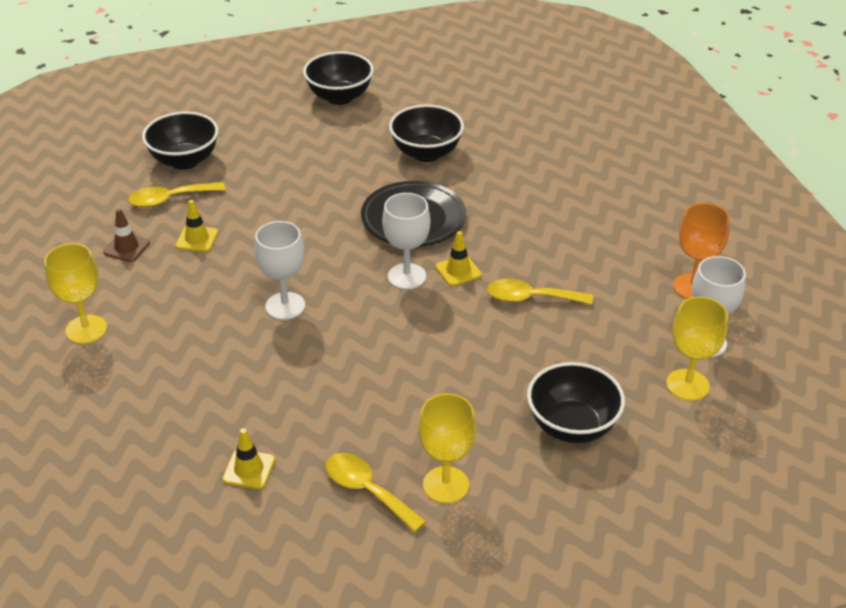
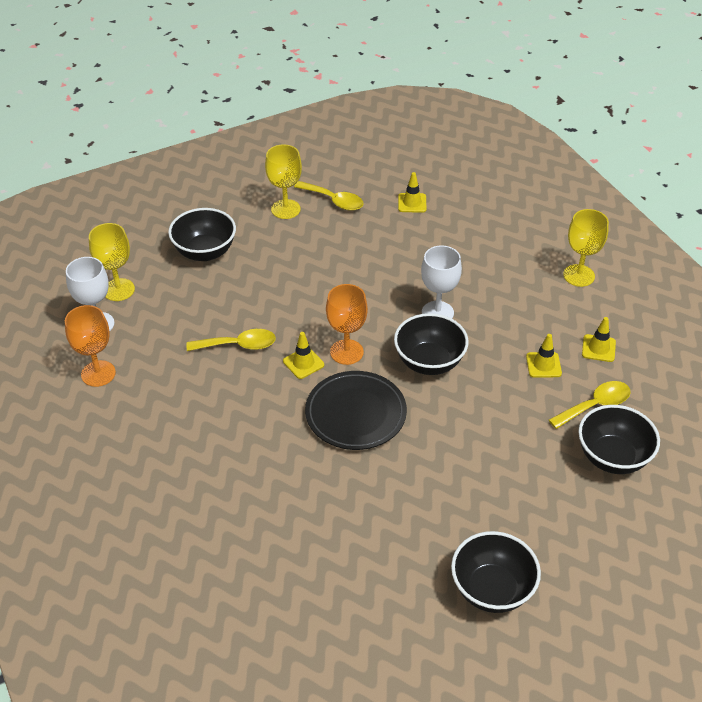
camera: 170 degrees right, 5 degrees up
(126, 248) = (598, 348): brown traffic cone -> yellow traffic cone
(407, 276) = (346, 352): white goblet -> orange goblet
(426, 153) = (363, 505): black bowl -> black bowl (429, 362)

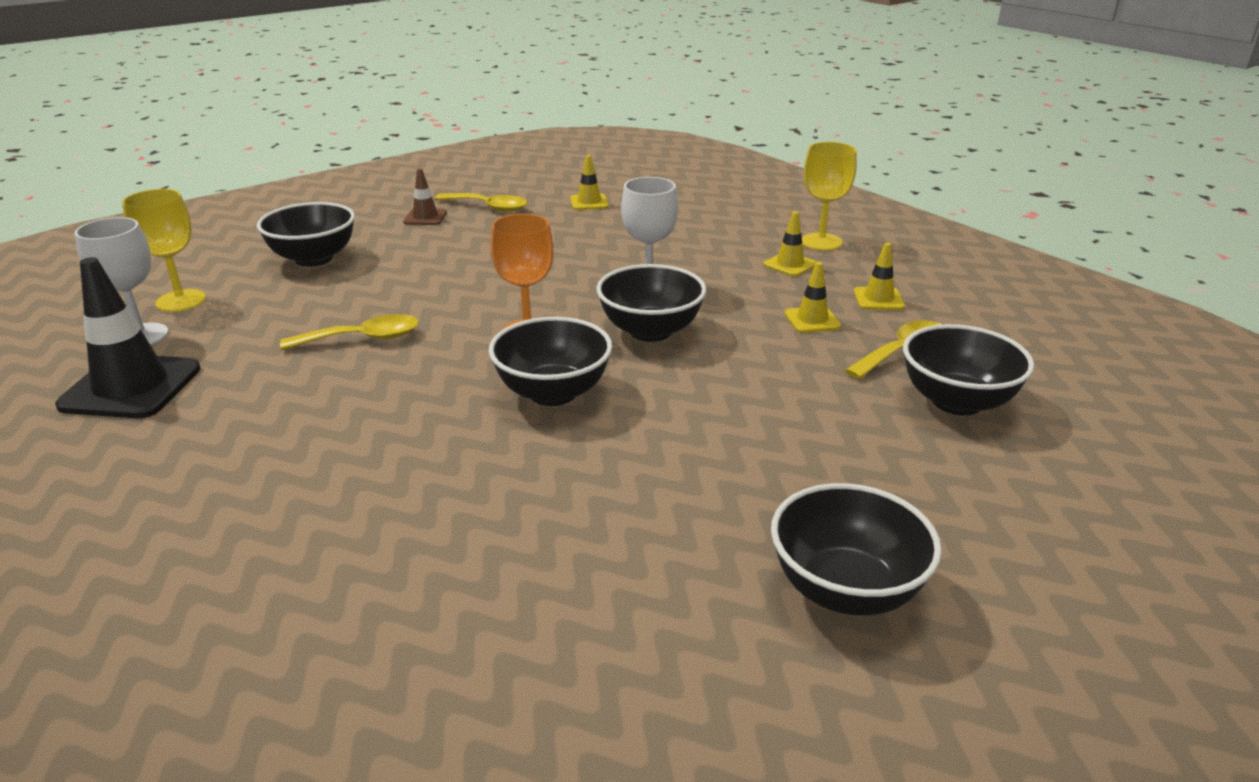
camera: 10 degrees left, 15 degrees down
(98, 373) = (131, 387): orange goblet -> black traffic cone
(285, 209) = (425, 217): yellow goblet -> brown traffic cone
(303, 363) = (464, 348): yellow traffic cone -> yellow traffic cone (790, 265)
(355, 414) = (553, 393): black plate -> black bowl

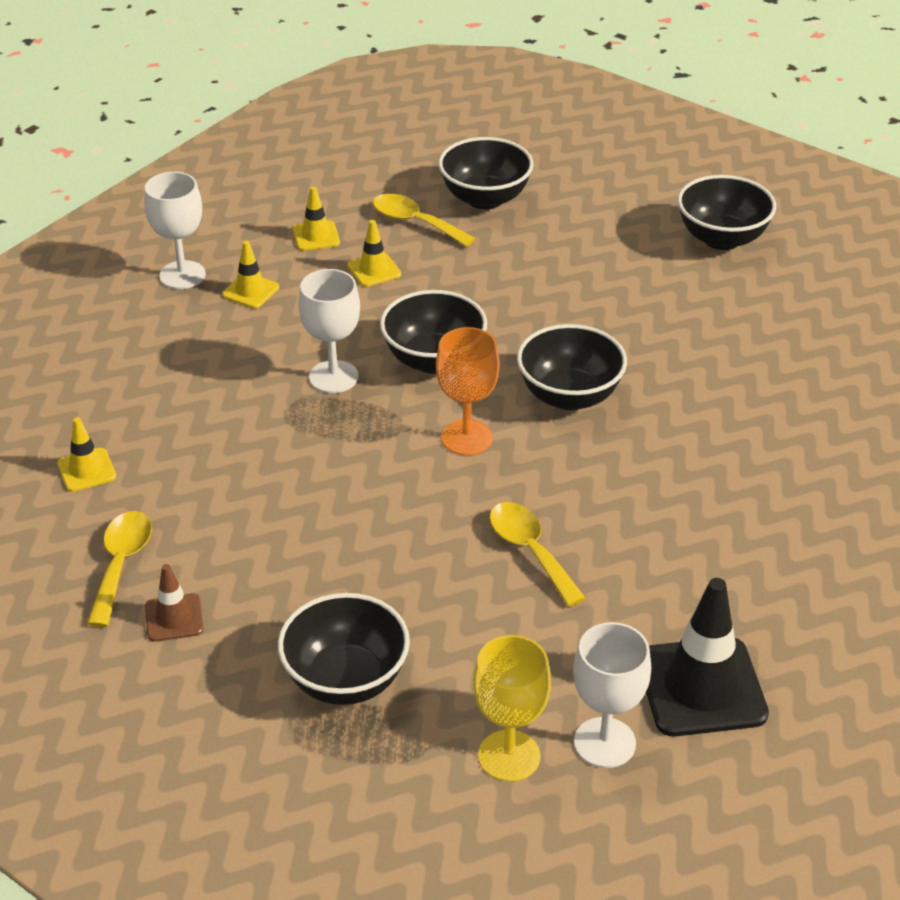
camera: 105 degrees left, 10 degrees up
(821, 242) = (182, 275): yellow goblet -> white goblet

